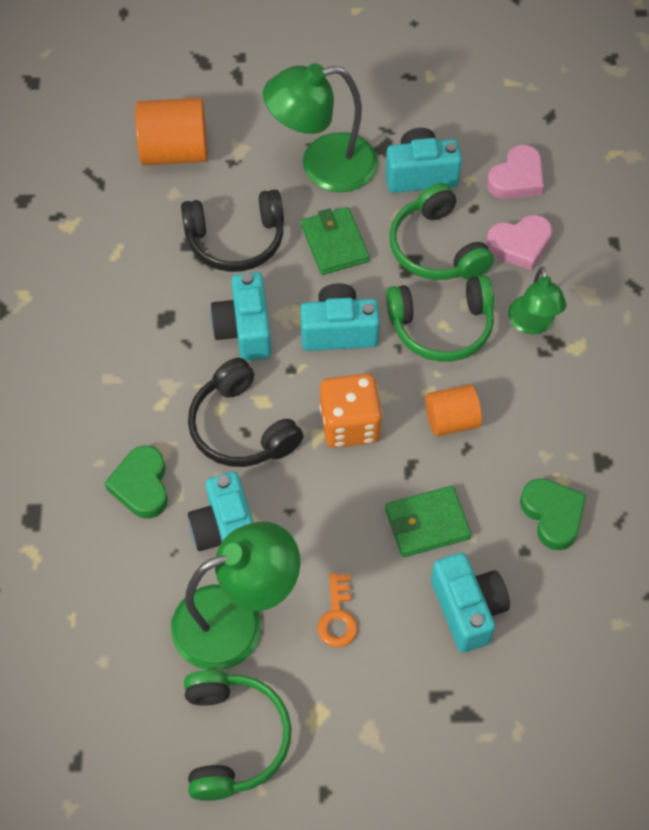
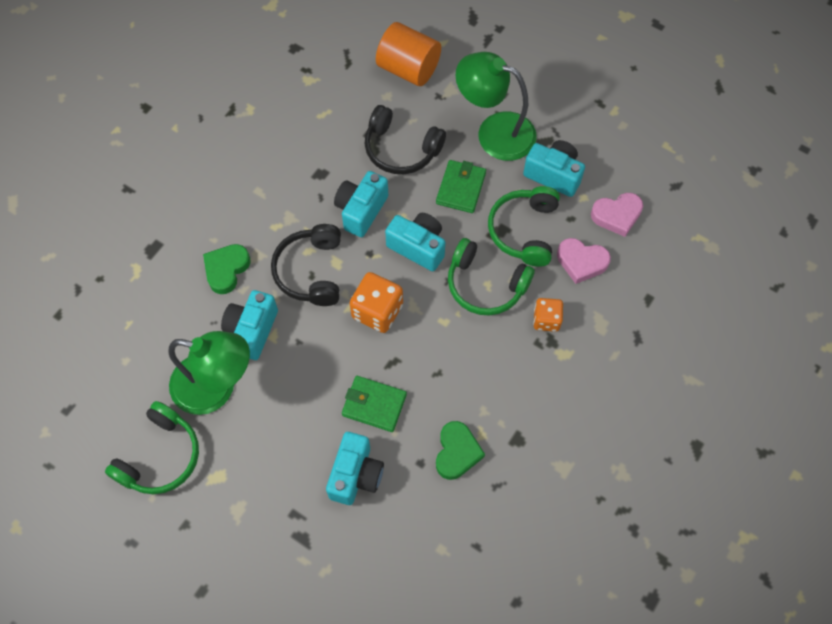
camera: 35 degrees right, 5 degrees up
(337, 616) = (275, 426): orange key -> none
(451, 420) = (442, 349): orange cylinder -> none
(532, 324) = (546, 320): green lamp -> orange dice

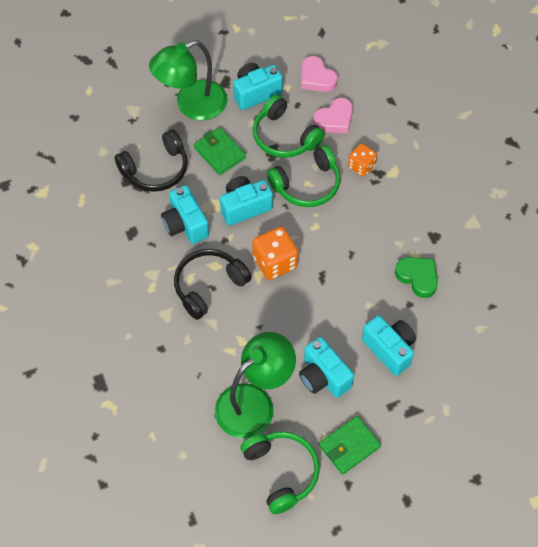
camera: 55 degrees left, 5 degrees down
(226, 269) = (161, 341): green heart -> none
(252, 330) = (226, 352): turquoise camera -> turquoise camera (323, 377)
(311, 271) = (208, 286): black headphones -> black headphones turned 105 degrees clockwise
(374, 405) = (345, 307): green wallet -> green wallet (349, 446)
(408, 69) = (92, 124): orange cylinder -> none
(617, 215) = (316, 78): pink heart -> pink heart turned 120 degrees clockwise

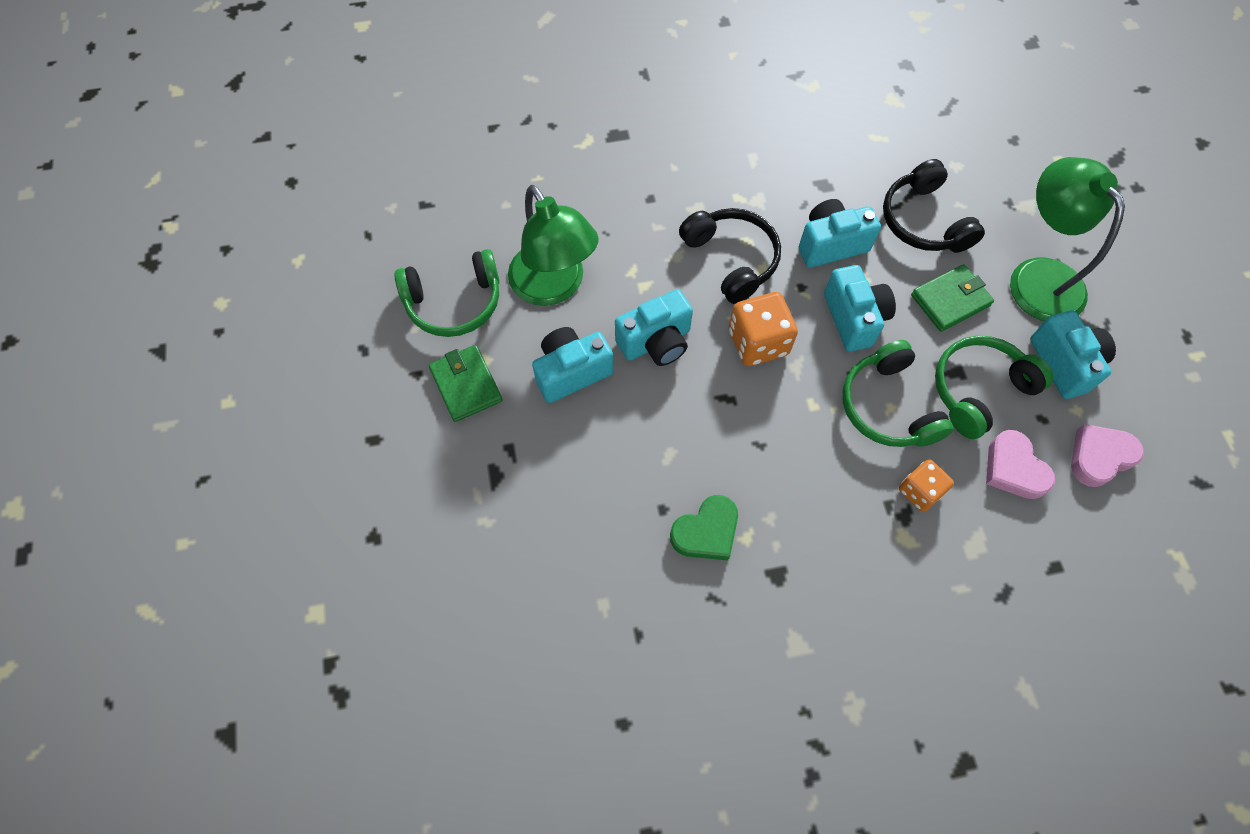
camera: 100 degrees right, 5 degrees up
(389, 349) = (594, 465): turquoise camera -> turquoise camera (656, 342)

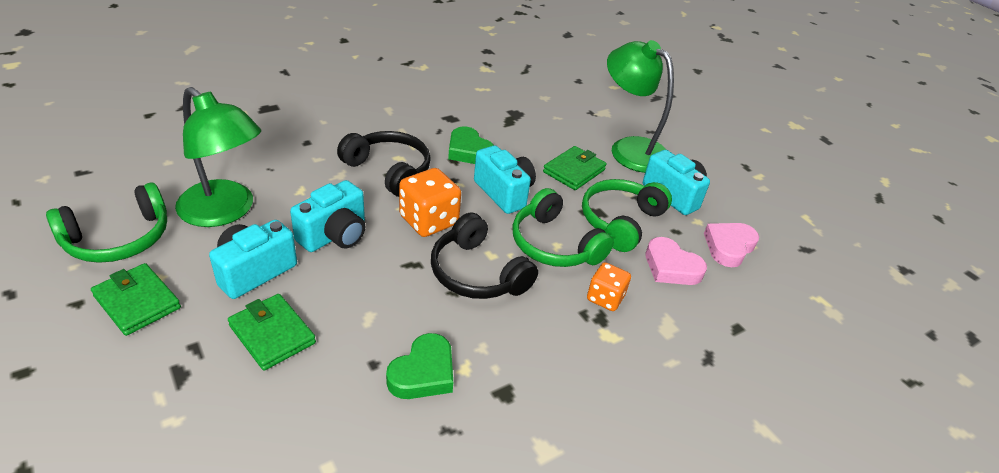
camera: 25 degrees left, 25 degrees down
(578, 452) = (272, 334): none -> green wallet
(831, 244) = (468, 151): turquoise camera -> green heart
(923, 221) = (534, 129): black headphones -> black headphones (477, 273)

